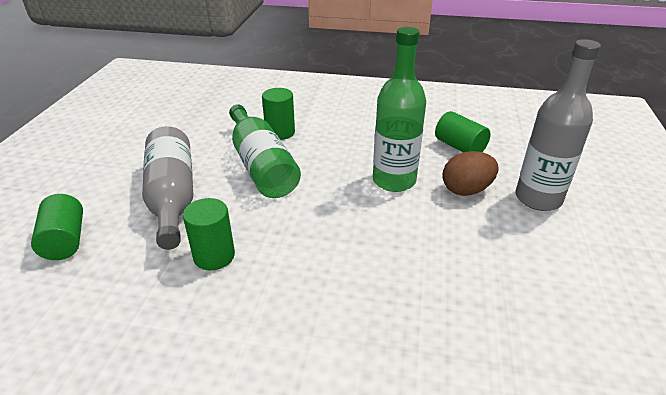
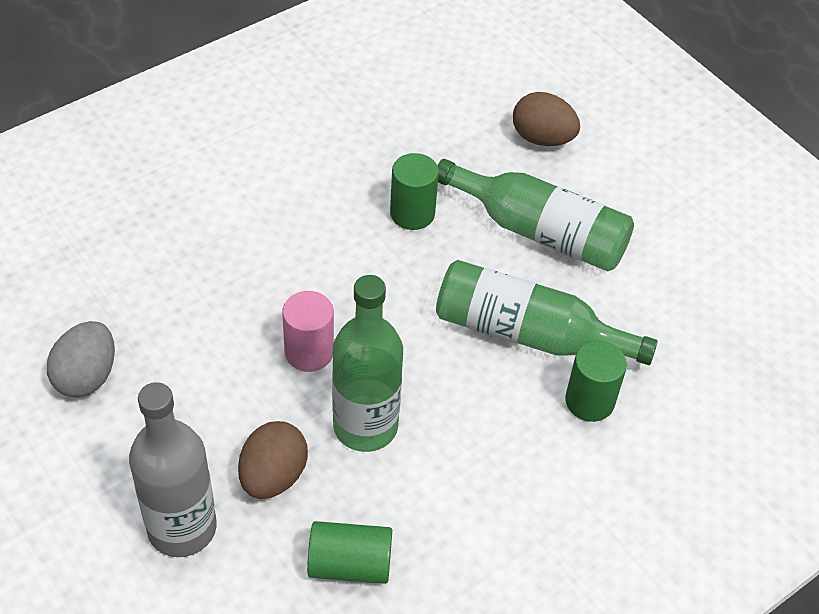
camera: 130 degrees right, 15 degrees up
(65, 241) = (542, 138): green cylinder -> brown egg
(172, 197) = (540, 231): grey bottle -> green bottle
(384, 227) = (309, 352): none -> pink cylinder
(556, 308) = (86, 376): none -> grey egg

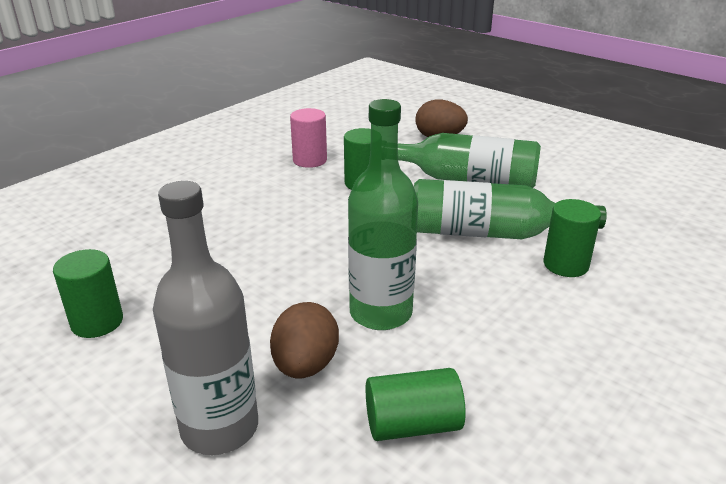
camera: 10 degrees left, 20 degrees down
(86, 376) = (97, 322): grey egg -> green cylinder
(309, 352) = (309, 272): pink cylinder -> pink cylinder (310, 160)

